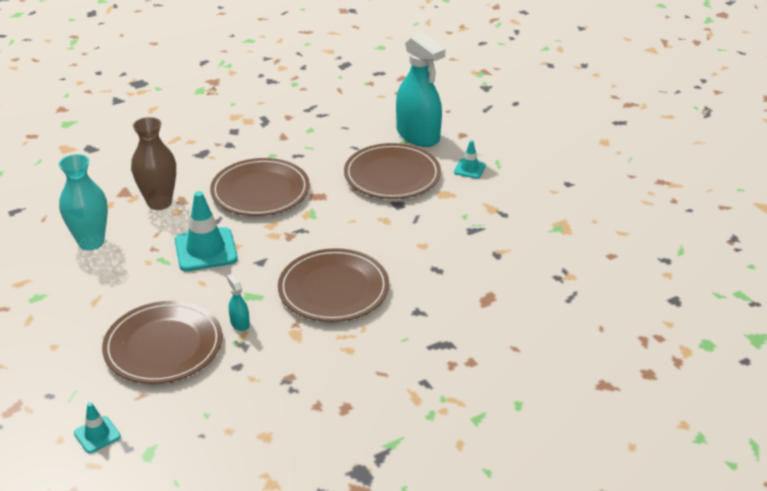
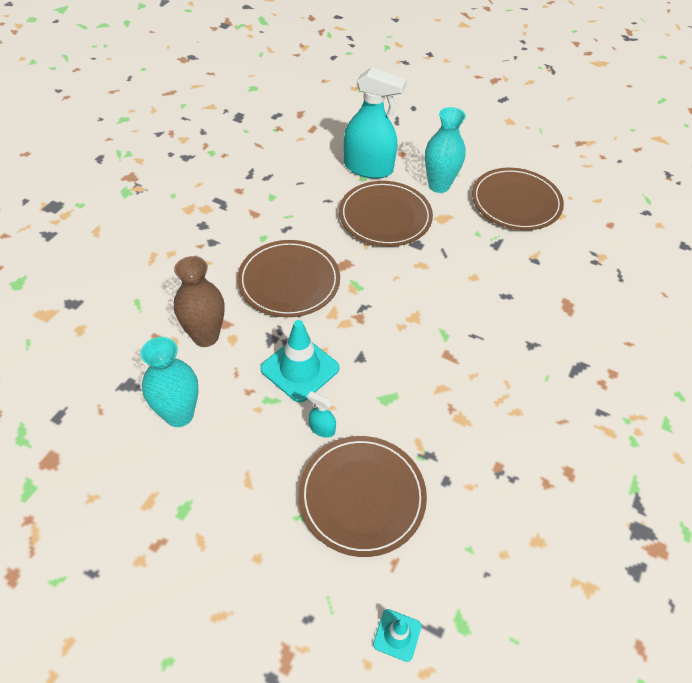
camera: 35 degrees left, 15 degrees up
(240, 323) = (405, 433): turquoise spray bottle -> turquoise spray bottle (322, 429)
(333, 289) = (447, 356): brown plate -> brown plate (516, 202)
(469, 169) = (439, 185): turquoise traffic cone -> turquoise vase

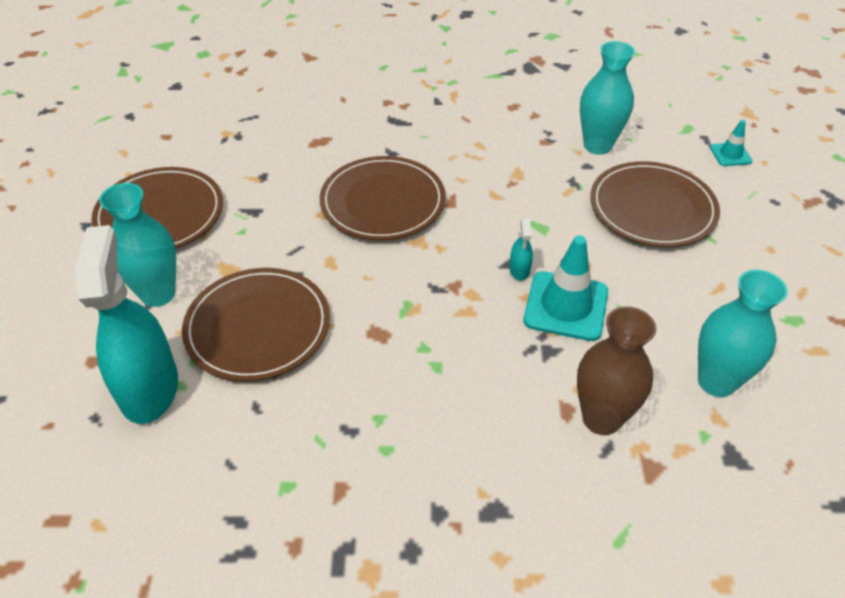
camera: 115 degrees left, 5 degrees down
(289, 281) = (447, 377): brown plate -> brown plate (383, 202)
(322, 429) = (616, 259): turquoise spray bottle -> turquoise spray bottle (519, 270)
(471, 509) = (597, 146): none -> turquoise vase

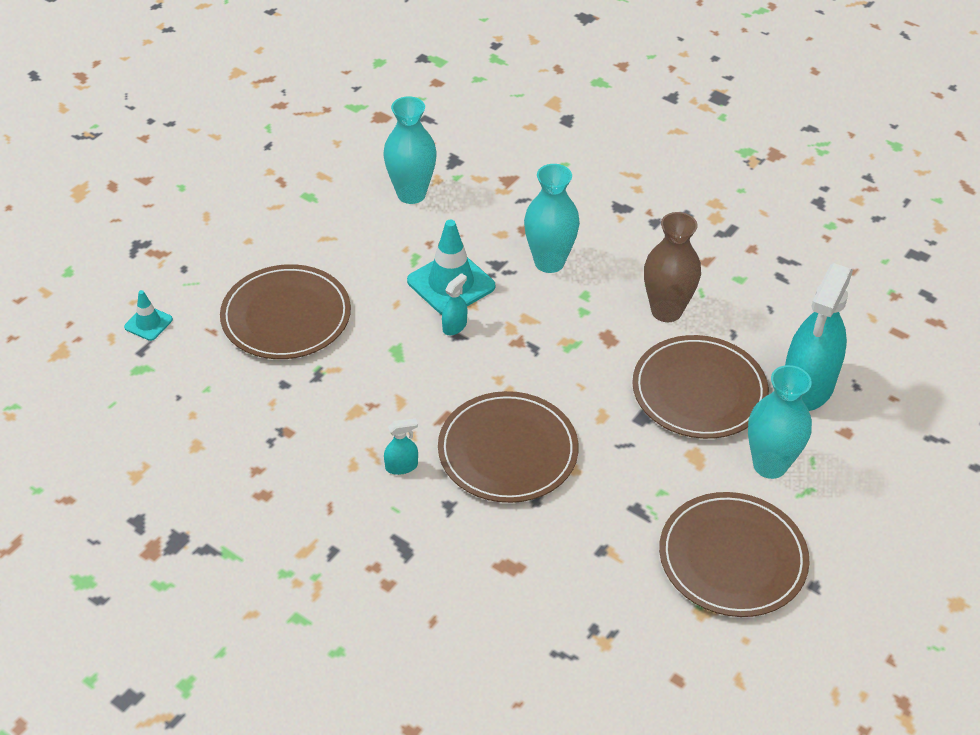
camera: 145 degrees left, 0 degrees up
(447, 158) = (401, 466): none -> turquoise spray bottle
(597, 146) = (246, 398): turquoise vase -> turquoise vase (549, 262)
(601, 418) = (508, 213): brown vase -> brown vase (666, 311)

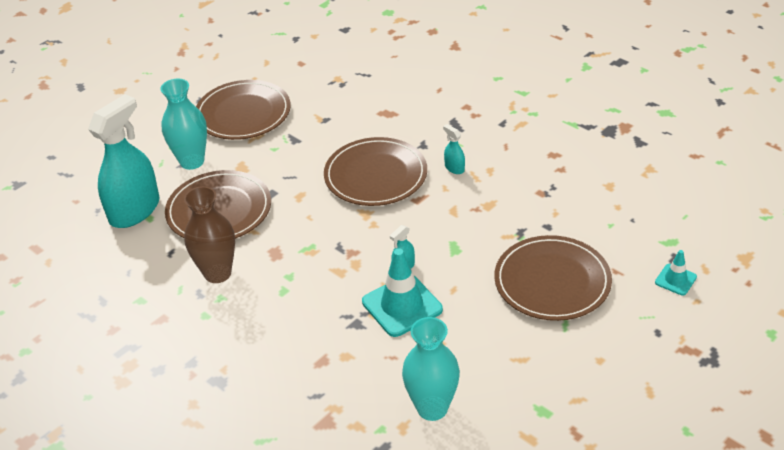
camera: 170 degrees left, 5 degrees down
(401, 466) = (454, 168): turquoise spray bottle -> turquoise spray bottle turned 60 degrees clockwise
(549, 262) = (306, 323): turquoise vase -> none

